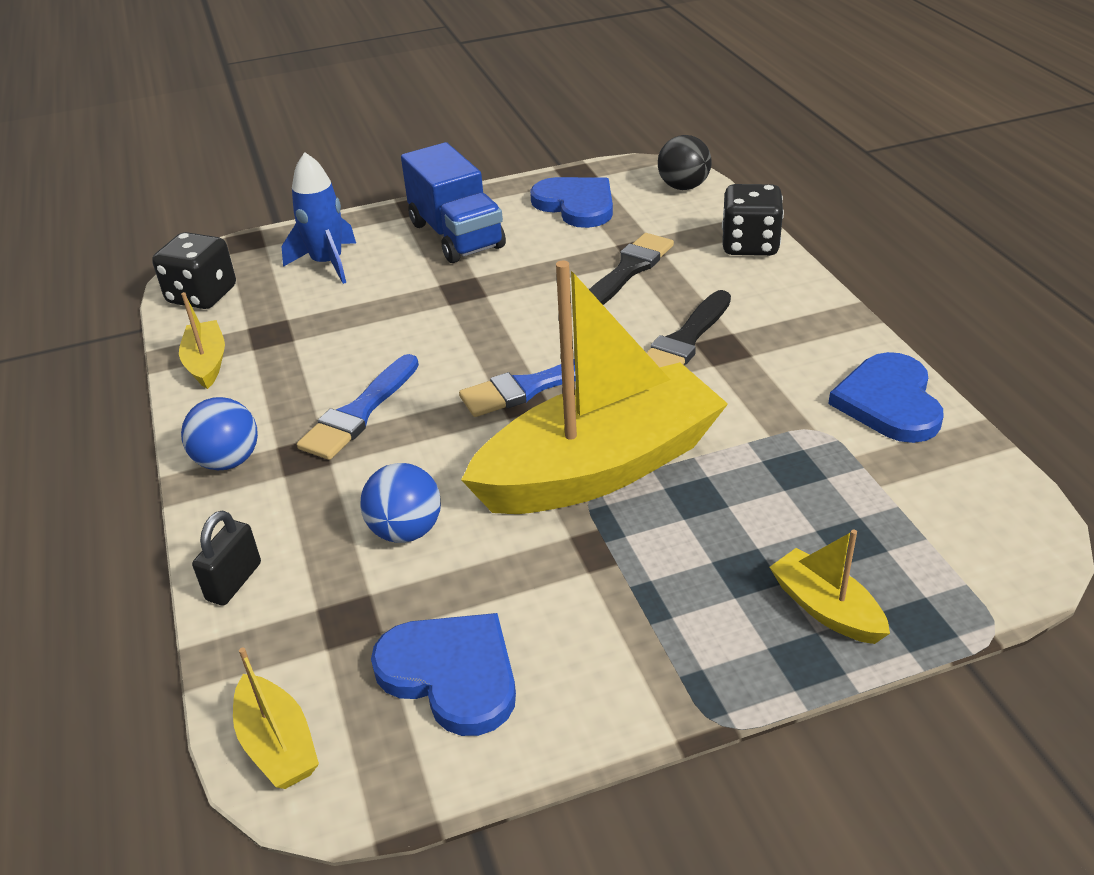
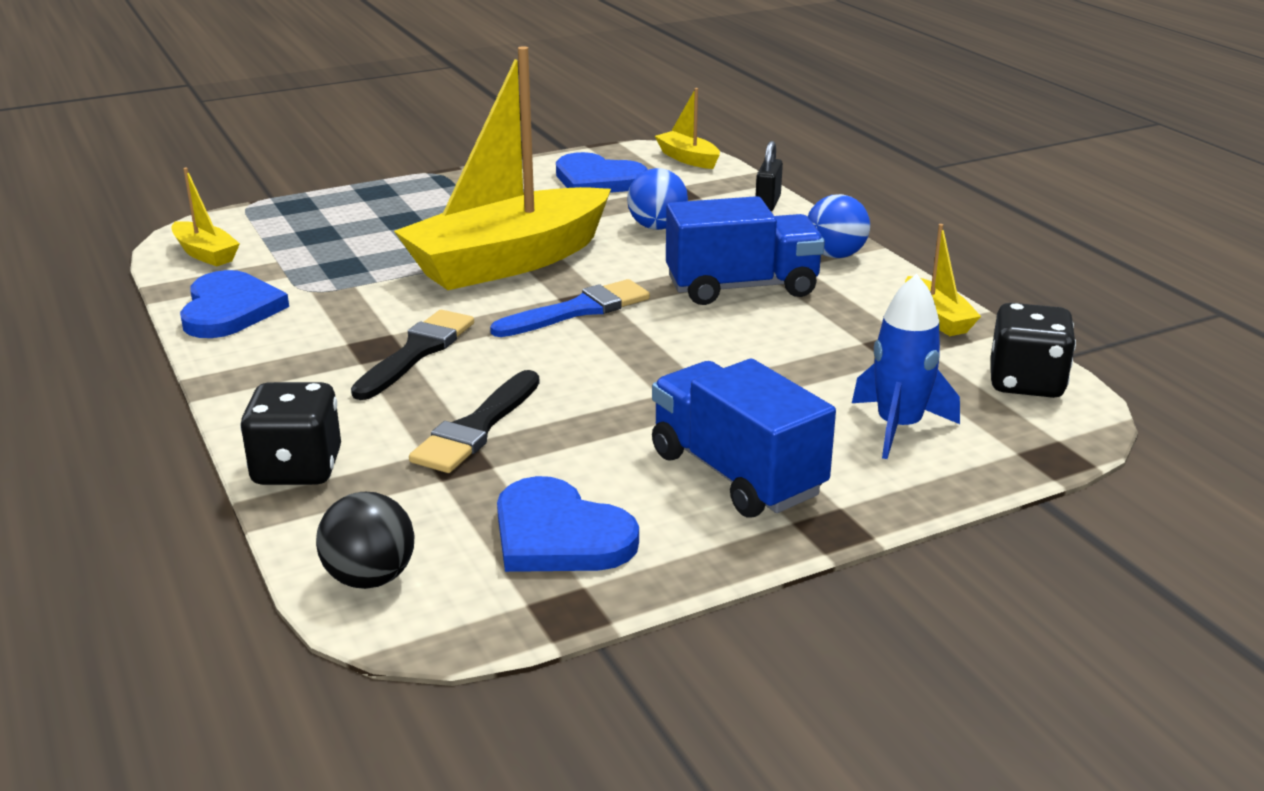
camera: 170 degrees right, 10 degrees down
(359, 412) = (742, 287): blue brush -> blue truck
(826, 608) = (353, 207): yellow boat -> yellow boat (205, 254)

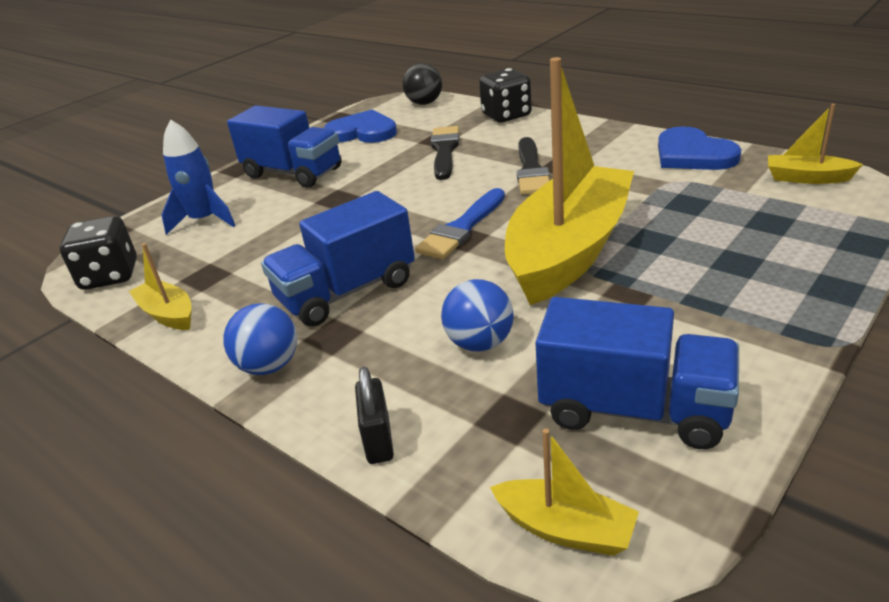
camera: 160 degrees right, 5 degrees up
(598, 180) = (634, 409): blue heart -> blue truck

